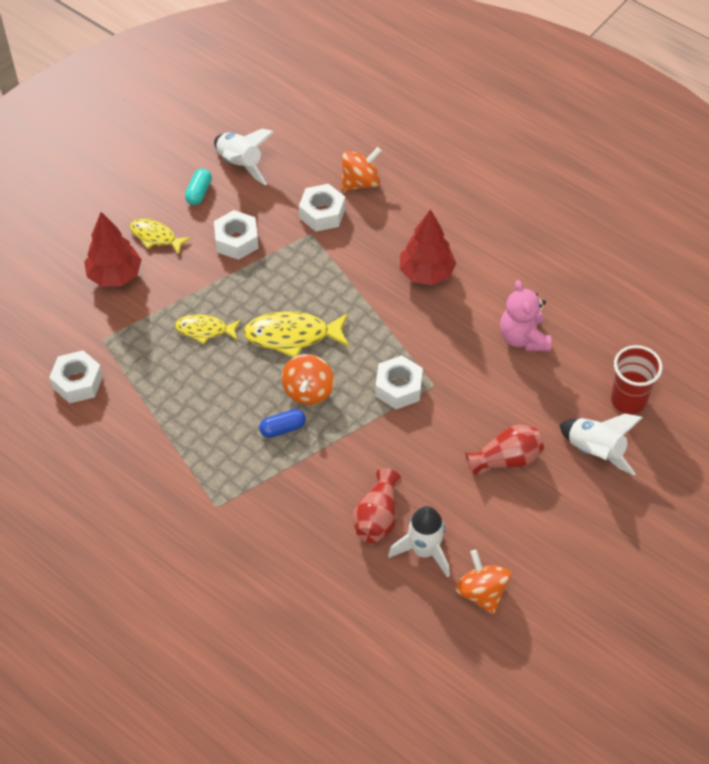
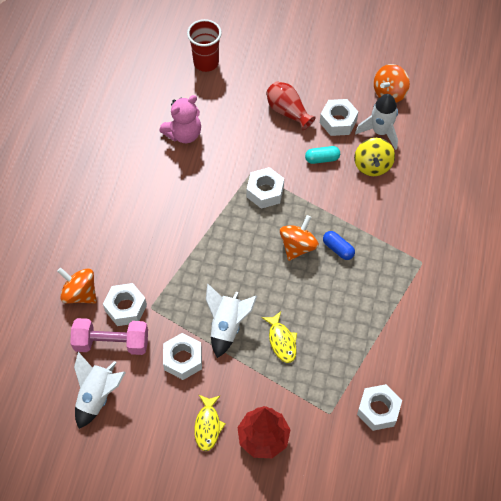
camera: 115 degrees left, 5 degrees up
(199, 192) = (144, 415): turquoise capsule -> turquoise capsule (322, 159)
(290, 191) = (111, 343): none -> pink dumbbell
(292, 336) = (255, 277): yellow fish -> none
(308, 390) = (298, 246): orange spinning top -> orange spinning top turned 45 degrees counterclockwise
(377, 517) = (372, 165): red vase -> yellow spinning top
(426, 273) = (153, 212): red tree -> none
(463, 509) = (338, 122): none -> white nut
(595, 451) = (255, 68): white rocket -> white rocket (227, 326)

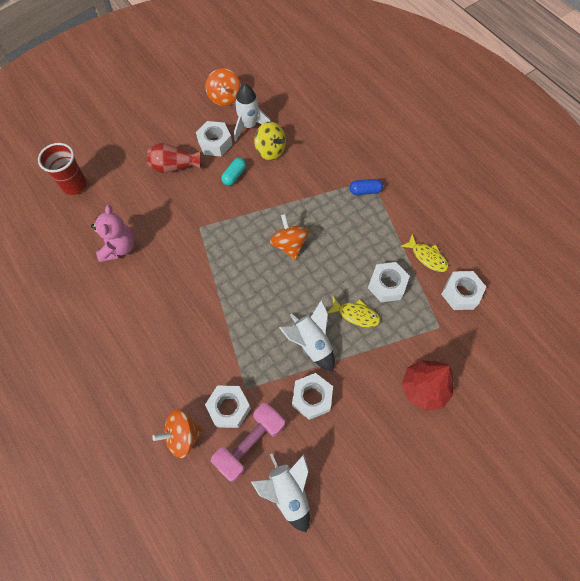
camera: 50 degrees left, 5 degrees up
(208, 426) = (383, 422): yellow fish -> yellow fish (427, 257)
(265, 192) = (224, 231): white nut -> white nut (387, 285)
(338, 249) = (315, 221): blue capsule -> blue capsule (365, 191)

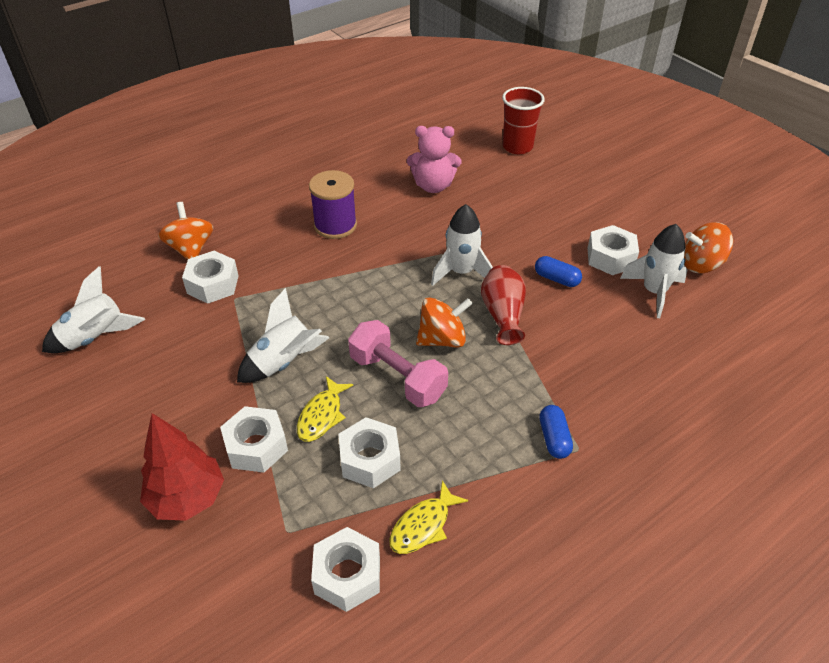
camera: 90 degrees right, 20 degrees down
(162, 319) = (335, 225): none -> purple spool
(174, 166) = (561, 222): red vase -> red vase (503, 315)
(224, 231) = (461, 272): none -> white rocket
(234, 175) = (556, 279): turquoise capsule -> blue capsule
(250, 443) = (164, 304): pink dumbbell -> pink dumbbell (397, 377)
(270, 150) = (612, 317): yellow spinning top -> none
(311, 398) = (206, 362): white nut -> white nut (256, 446)

